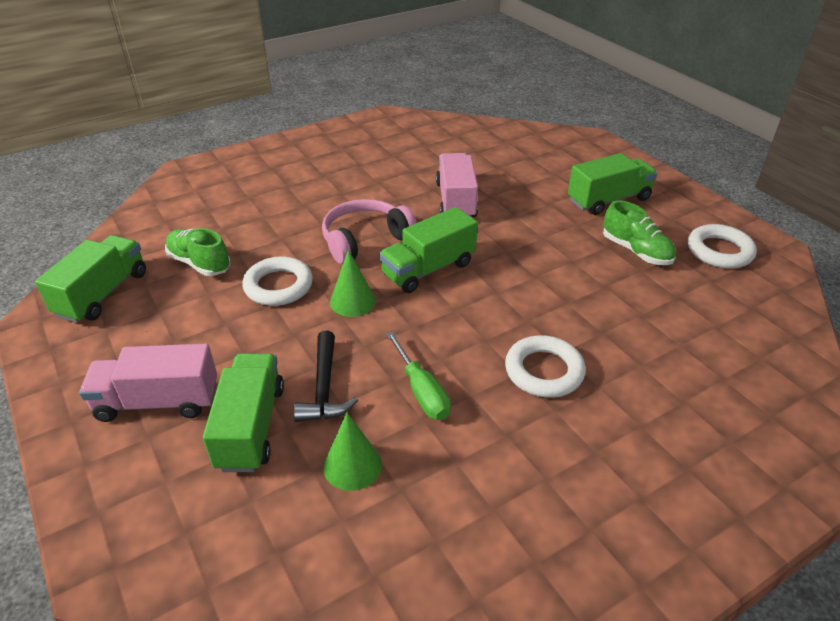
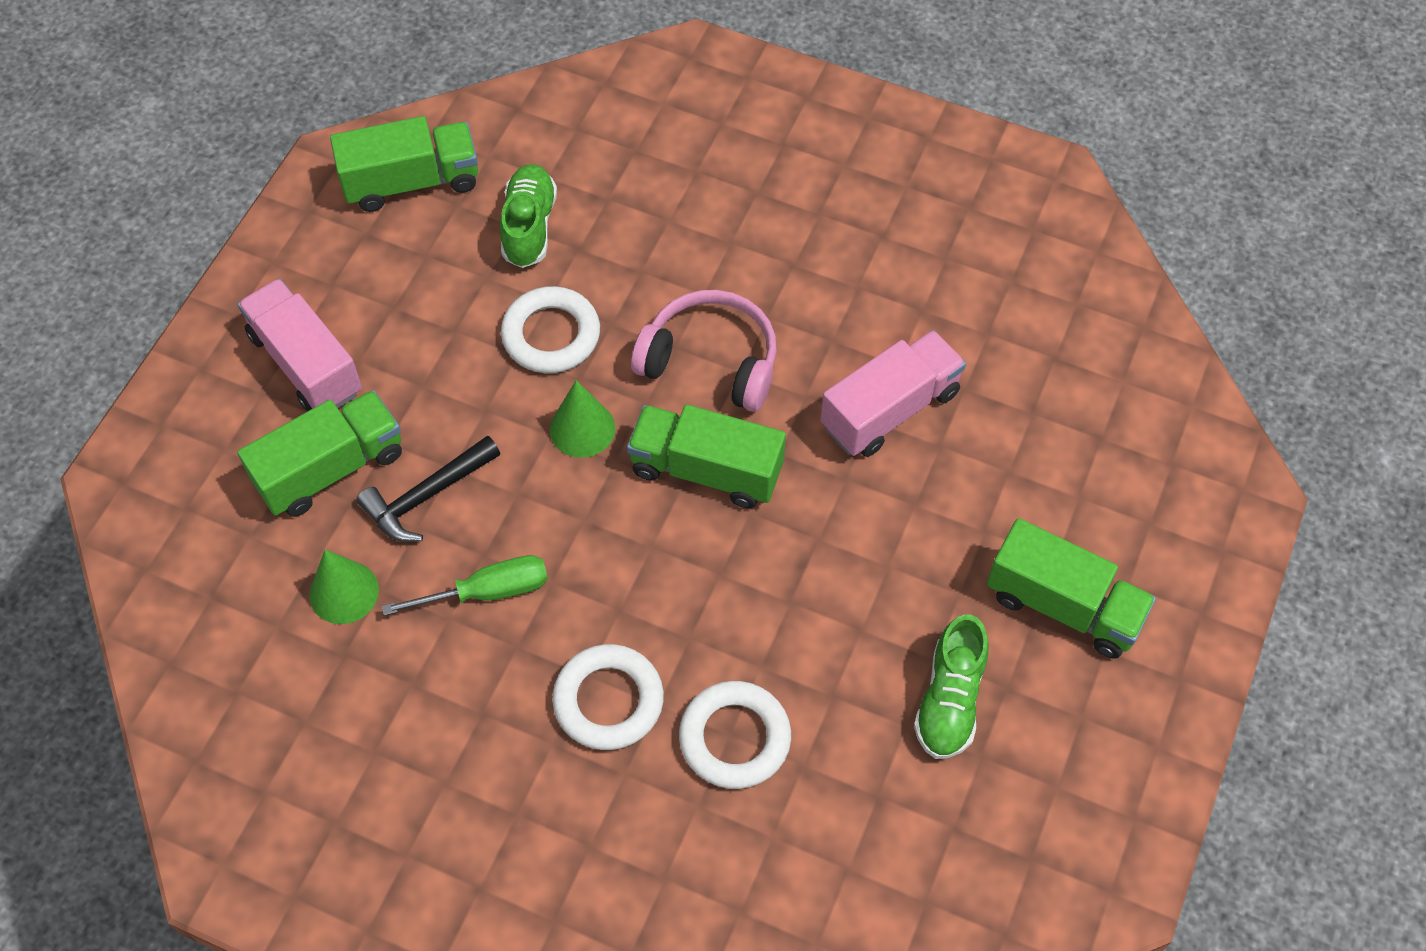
camera: 55 degrees right, 20 degrees up
(421, 391) = (487, 592): green screwdriver -> green screwdriver turned 135 degrees counterclockwise
(719, 251) = (1041, 813): white ring -> white ring (735, 738)

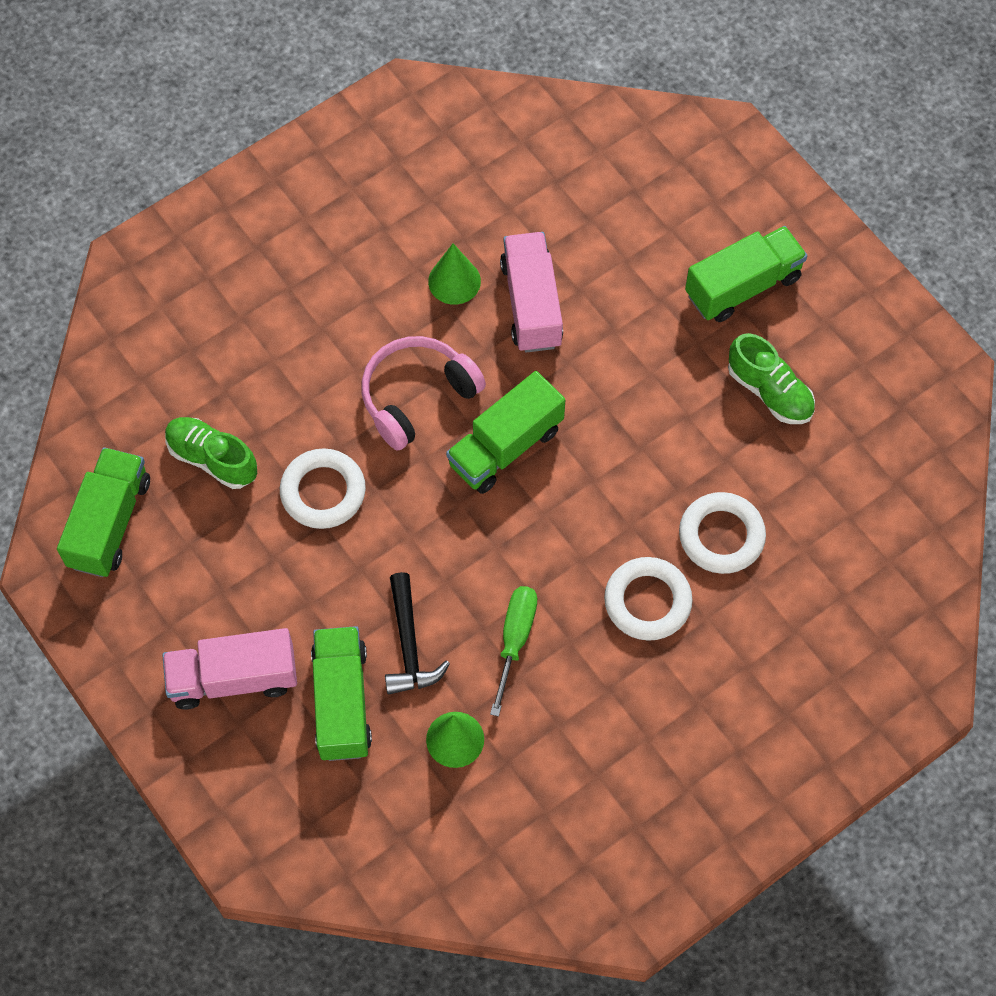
camera: 60 degrees left, 5 degrees up
(582, 428) = (419, 511): green cone -> green cone (454, 281)

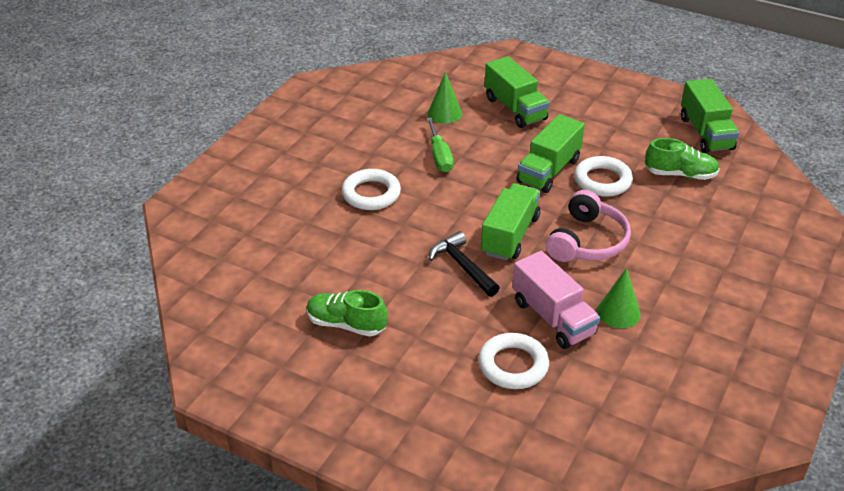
camera: 155 degrees right, 25 degrees down
(233, 678) = (579, 101): pink truck -> none
(409, 644) = (498, 138): black hammer -> black hammer (463, 266)
(721, 536) = (341, 237): white ring -> white ring (513, 365)
(742, 286) = (401, 386): green truck -> green truck (549, 171)

